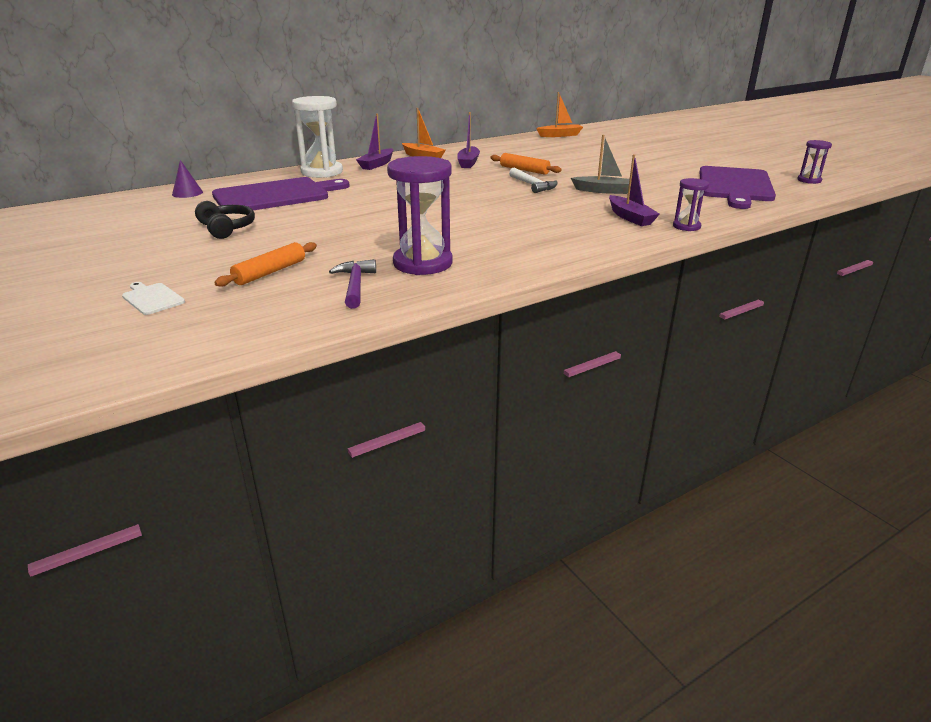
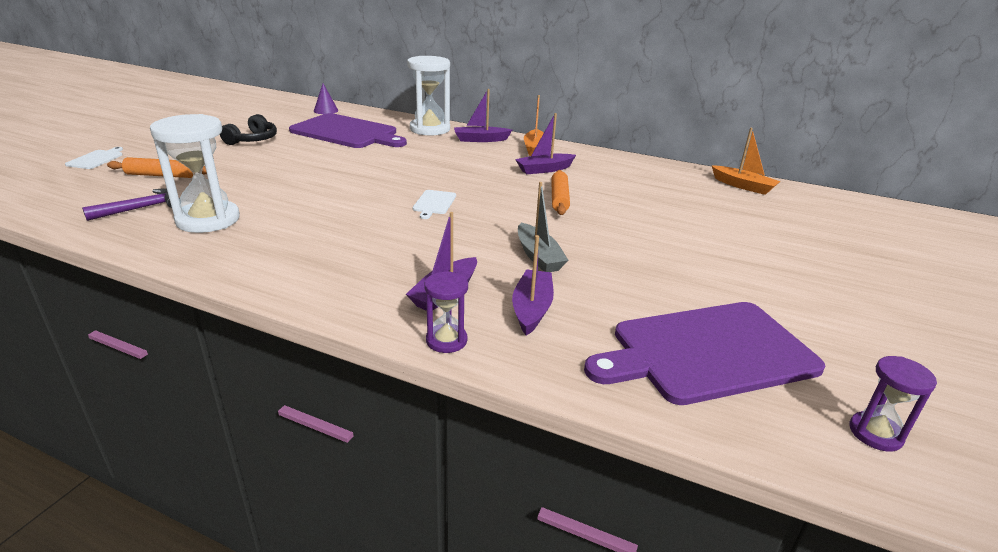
camera: 55 degrees right, 0 degrees up
(422, 263) = (208, 220): purple hourglass -> white hourglass
(488, 197) = (434, 203): none -> white cutting board
(533, 185) = (505, 214): white hammer -> none
(666, 204) = (532, 309): none -> purple boat

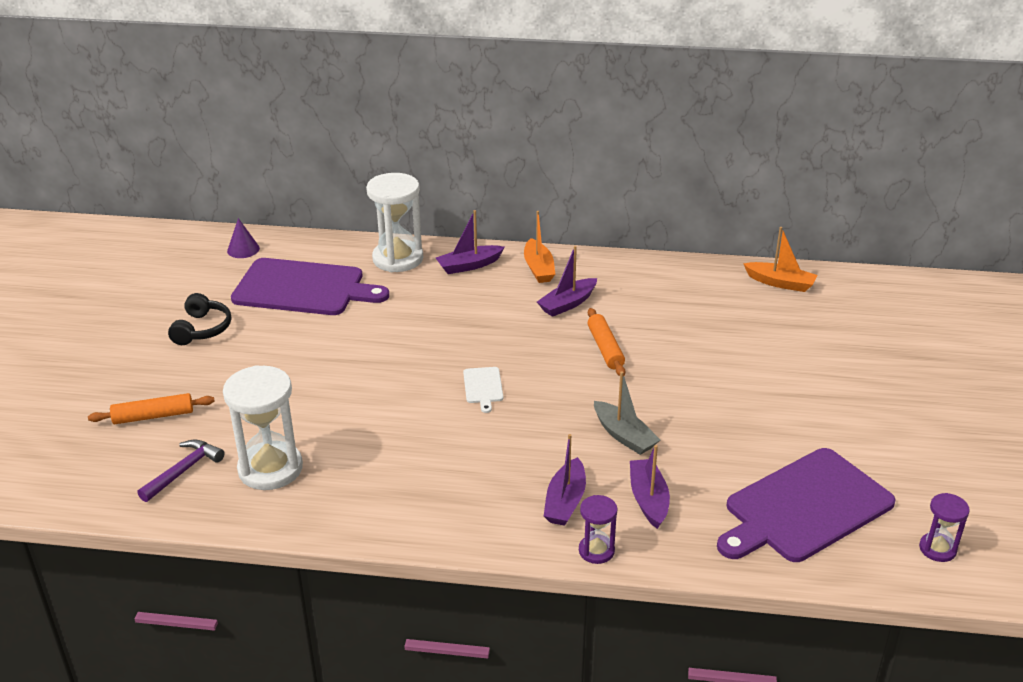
camera: 15 degrees left, 5 degrees up
(96, 159) = (48, 408): white cutting board -> none

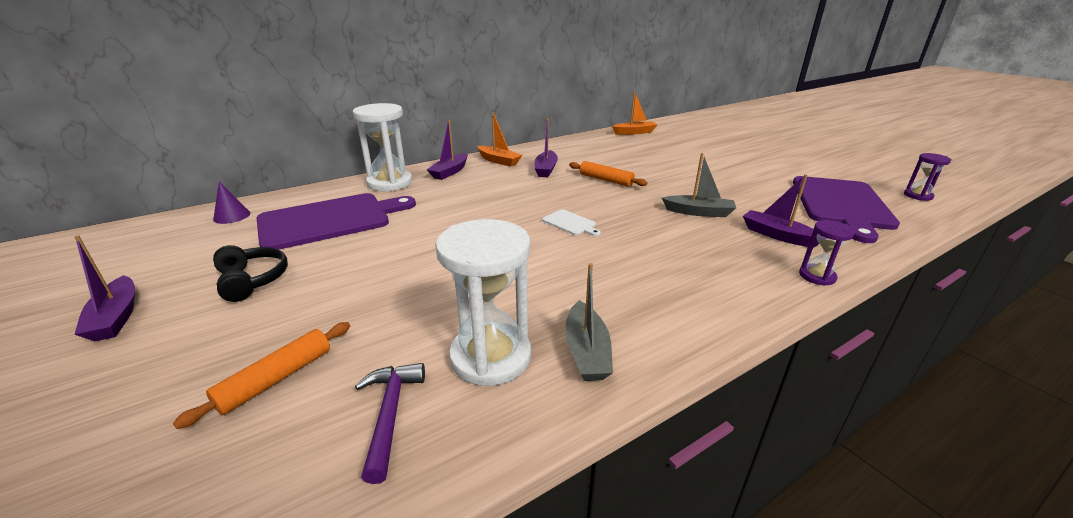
camera: 40 degrees left, 5 degrees down
(328, 499) = (586, 351): none -> grey boat
(565, 501) = (743, 259): purple boat -> purple boat (116, 317)

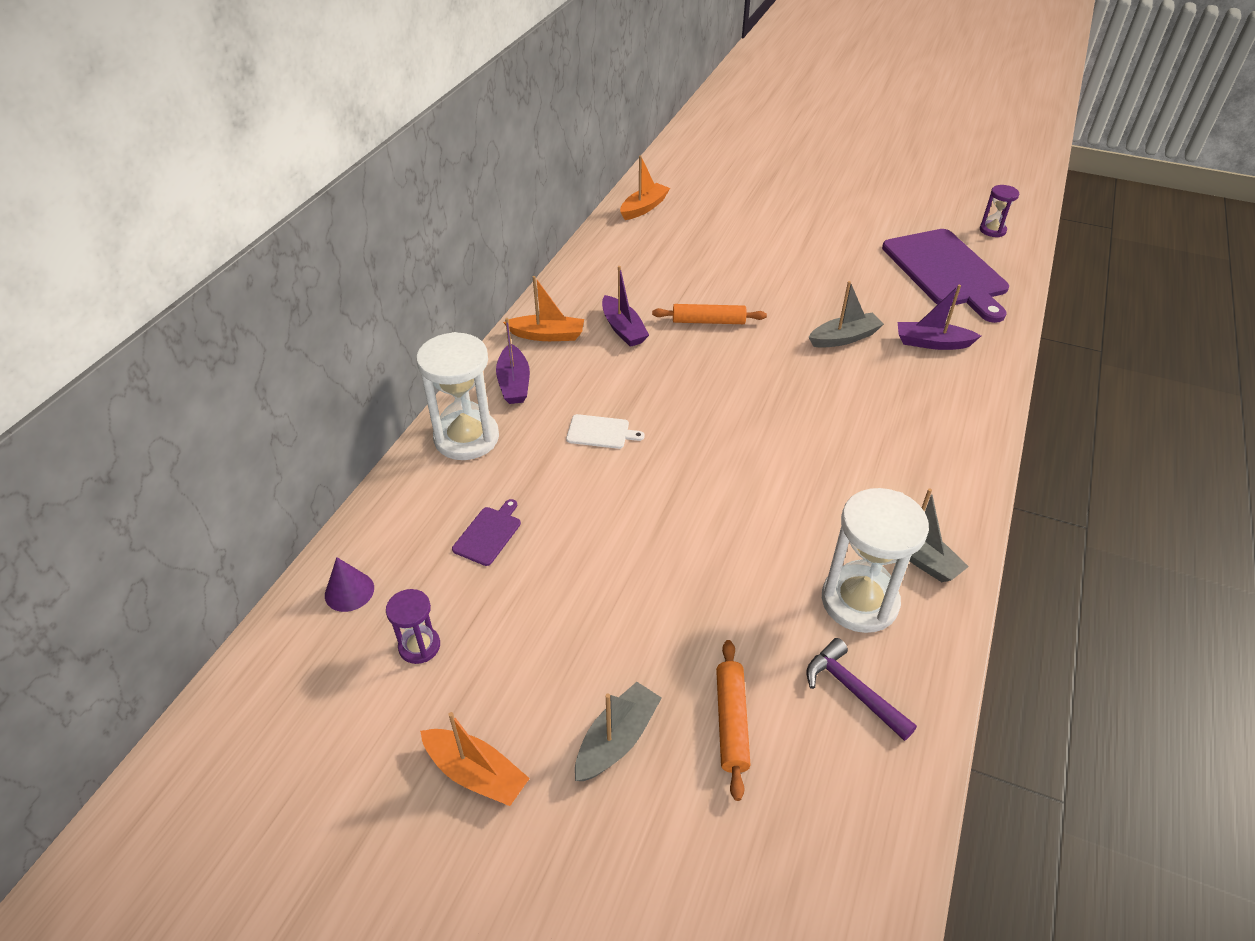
camera: 35 degrees left, 15 degrees up
(116, 317) = (476, 773): purple boat -> orange boat
(202, 345) = (617, 739): none -> grey boat
(252, 280) = (540, 654): black headphones -> none
(329, 220) = (488, 534): purple cutting board -> purple cutting board, size x0.41
(570, 223) = (748, 410): white cutting board -> white cutting board (600, 432)
(817, 276) = (996, 384): purple hourglass -> purple hourglass (419, 646)

